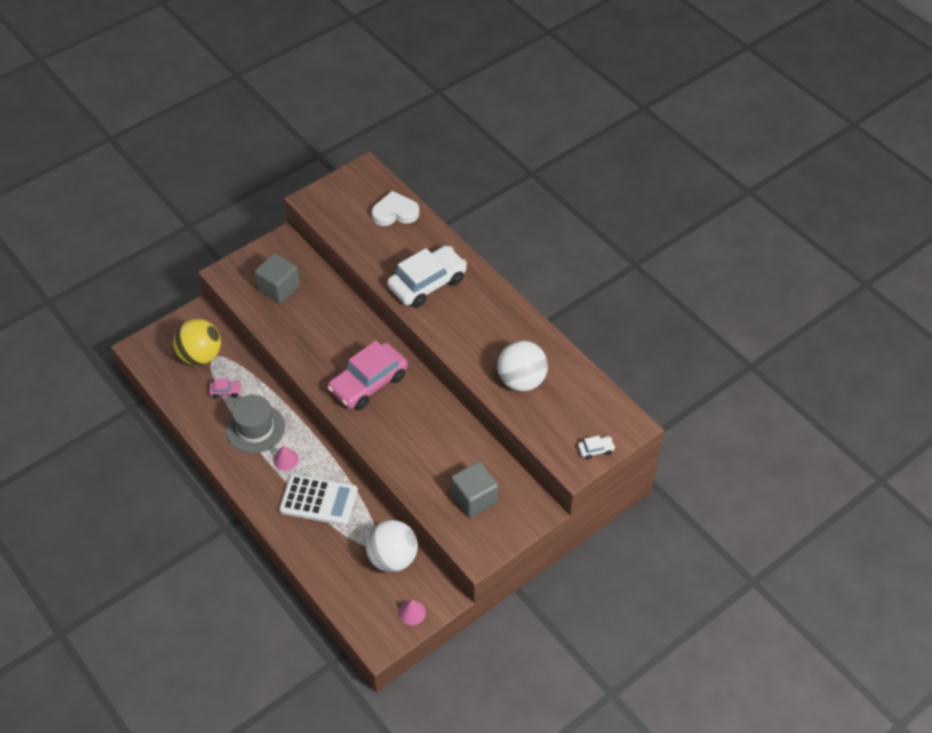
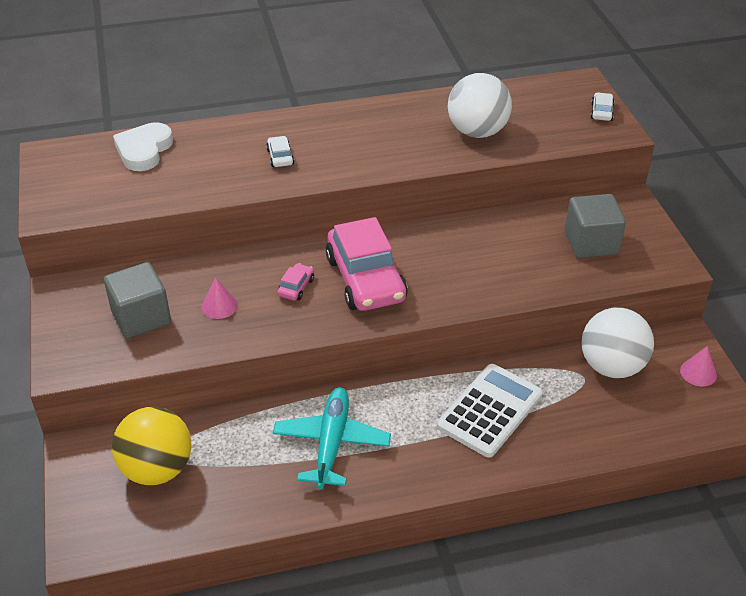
camera: 65 degrees left, 10 degrees down
(226, 391) = (244, 458): pink car -> pink car (296, 287)
(255, 428) = (331, 443): grey hat -> turquoise plane
(286, 460) = (405, 425): pink cone -> pink cone (219, 306)
(427, 283) = (280, 157): white car -> white car, size x0.41

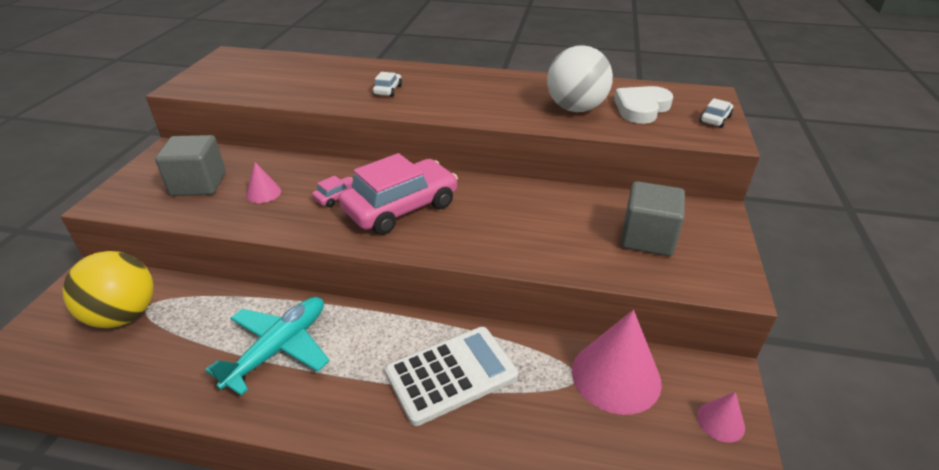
camera: 25 degrees right, 5 degrees down
(144, 150) = (293, 65): white heart -> white heart (641, 108)
(366, 279) = (401, 207): pink car -> pink car turned 135 degrees counterclockwise
(611, 366) = (616, 376): white ball -> pink cone

